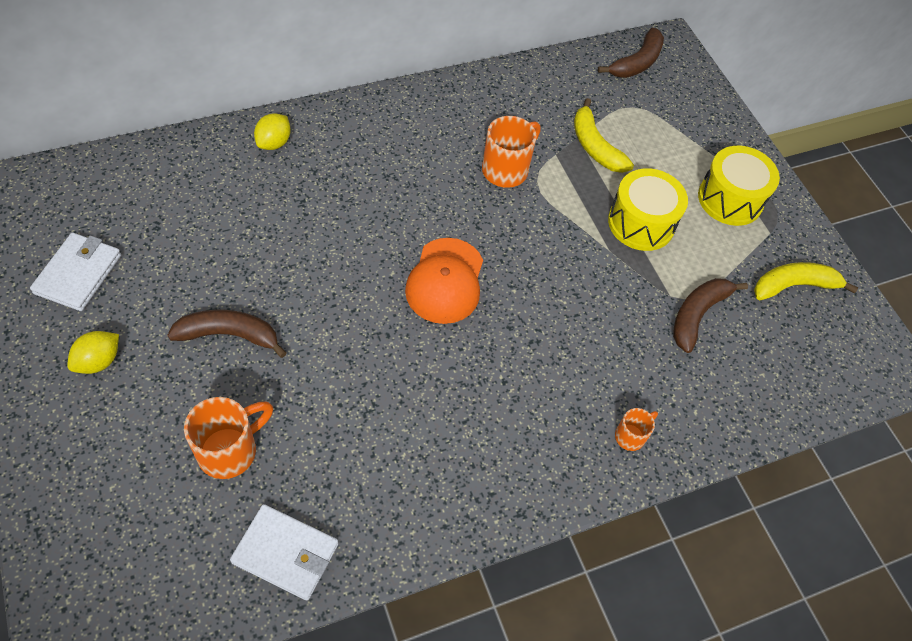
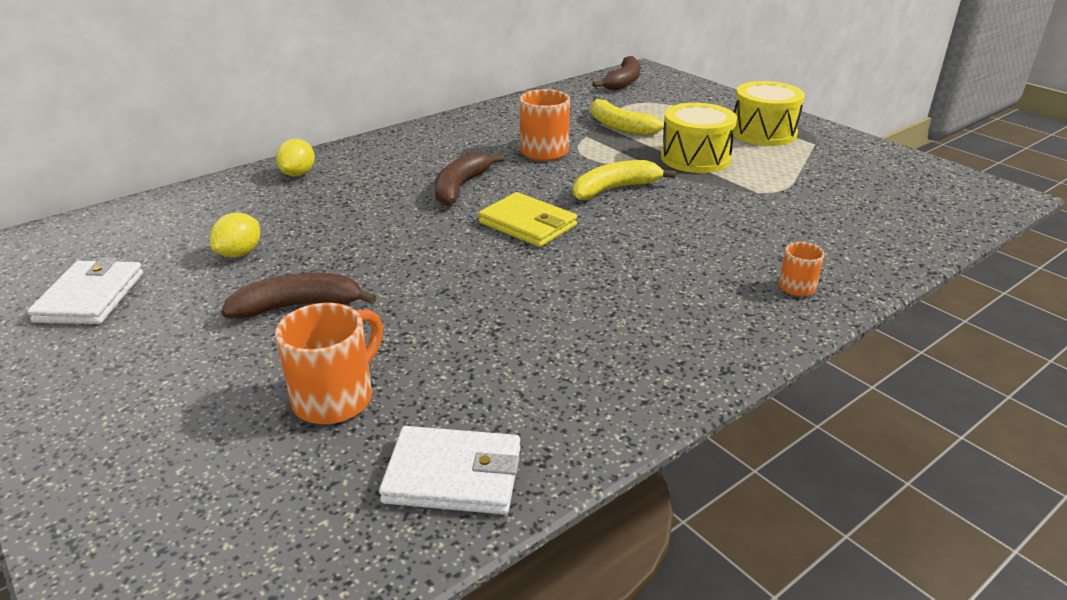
camera: 10 degrees left, 25 degrees down
(99, 361) = (133, 360): yellow lemon -> yellow lemon (240, 253)
(445, 281) = (527, 224): orange cap -> yellow wallet
(697, 315) = (793, 199): brown banana -> brown banana (461, 187)
(794, 286) = (864, 167): yellow banana -> yellow banana (614, 189)

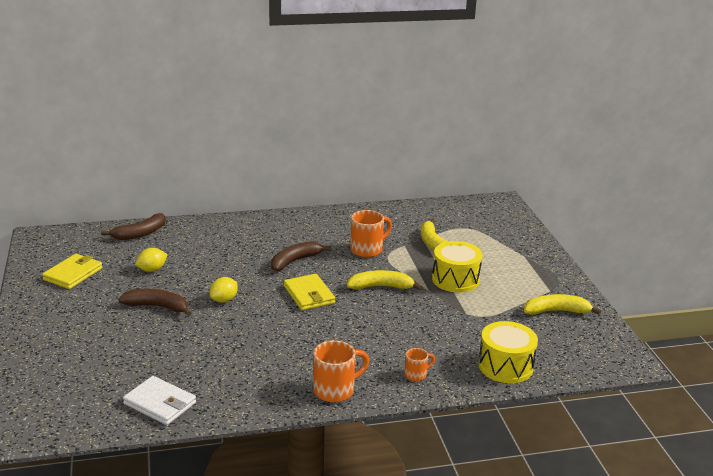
camera: 25 degrees right, 5 degrees down
(91, 297) = (73, 274): white wallet -> yellow wallet
(298, 174) = (216, 228): yellow lemon -> yellow lemon (224, 300)
(336, 398) = (140, 355): orange mug -> orange mug (336, 390)
(623, 82) = (476, 209): brown banana -> brown banana (140, 234)
(763, 133) = (524, 273): yellow drum -> yellow drum (505, 366)
(852, 163) = (556, 311): none -> yellow banana

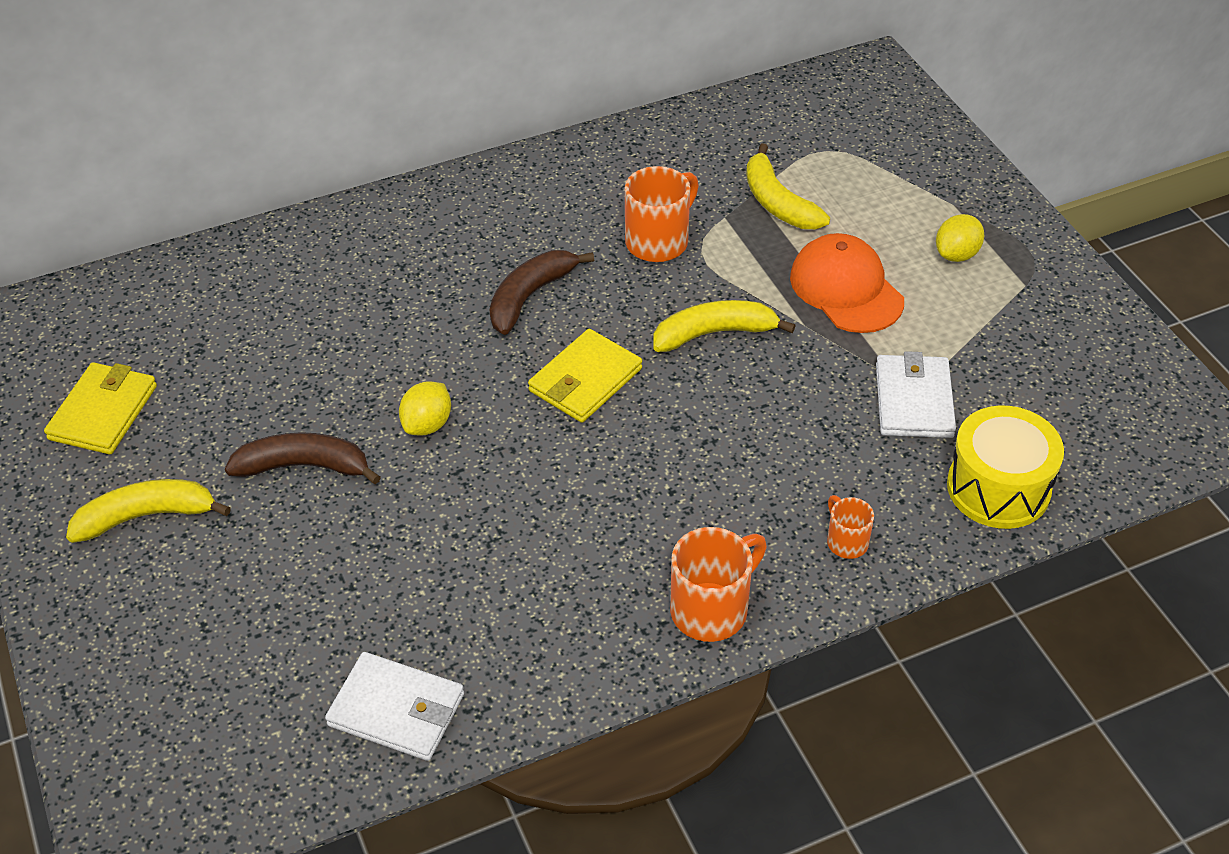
camera: 10 degrees left, 20 degrees up
(140, 234) = (198, 279): brown banana -> none
(152, 270) = (258, 371): yellow lemon -> yellow lemon (956, 254)
(309, 295) = (585, 380): yellow wallet -> yellow wallet turned 75 degrees clockwise
(416, 375) = (846, 541): orange mug -> orange mug turned 75 degrees counterclockwise
(455, 279) = (846, 289): yellow drum -> orange cap
(474, 326) = (914, 400): none -> white wallet
(556, 311) = (1050, 335): yellow banana -> yellow banana (146, 516)

